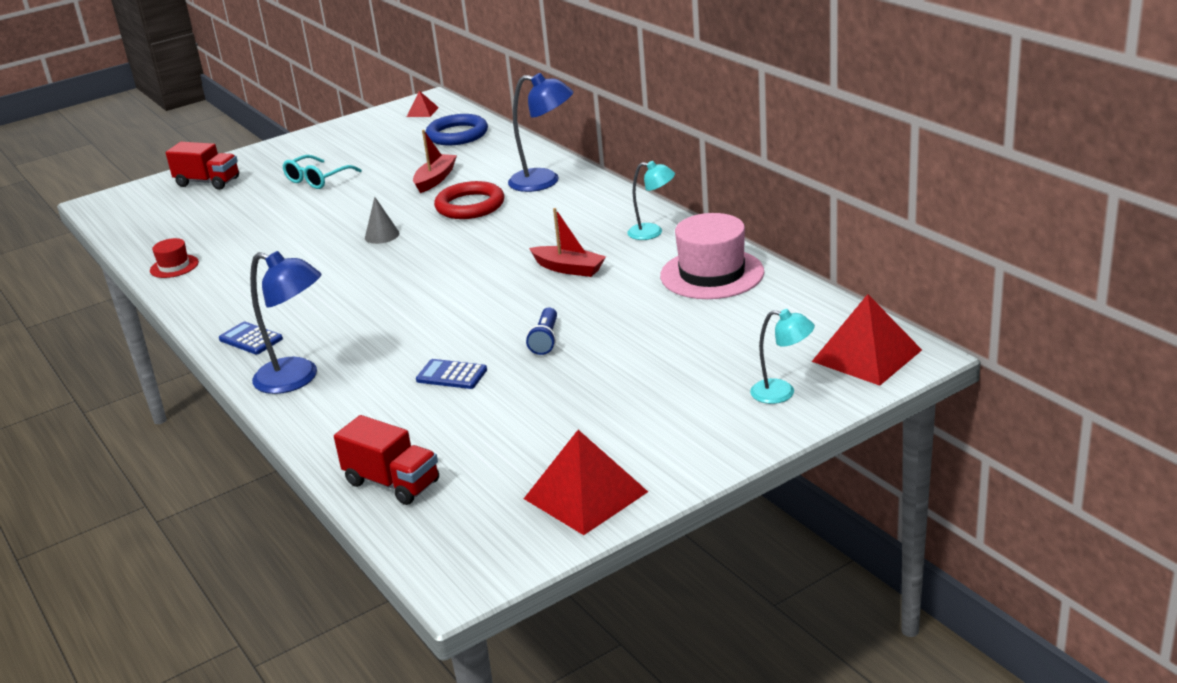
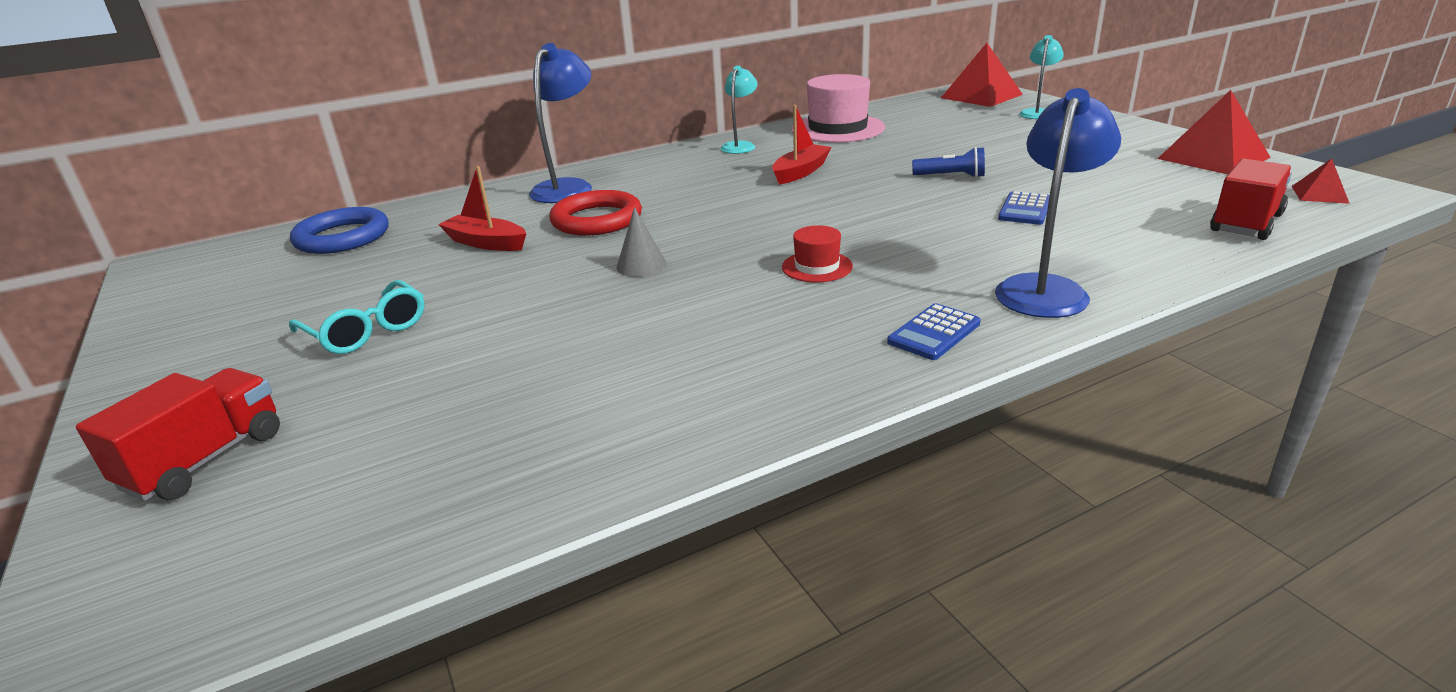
camera: 85 degrees left, 0 degrees up
(174, 266) = (621, 448): red hat -> red hat (817, 267)
(422, 112) = (204, 265): red pyramid -> red pyramid (1319, 194)

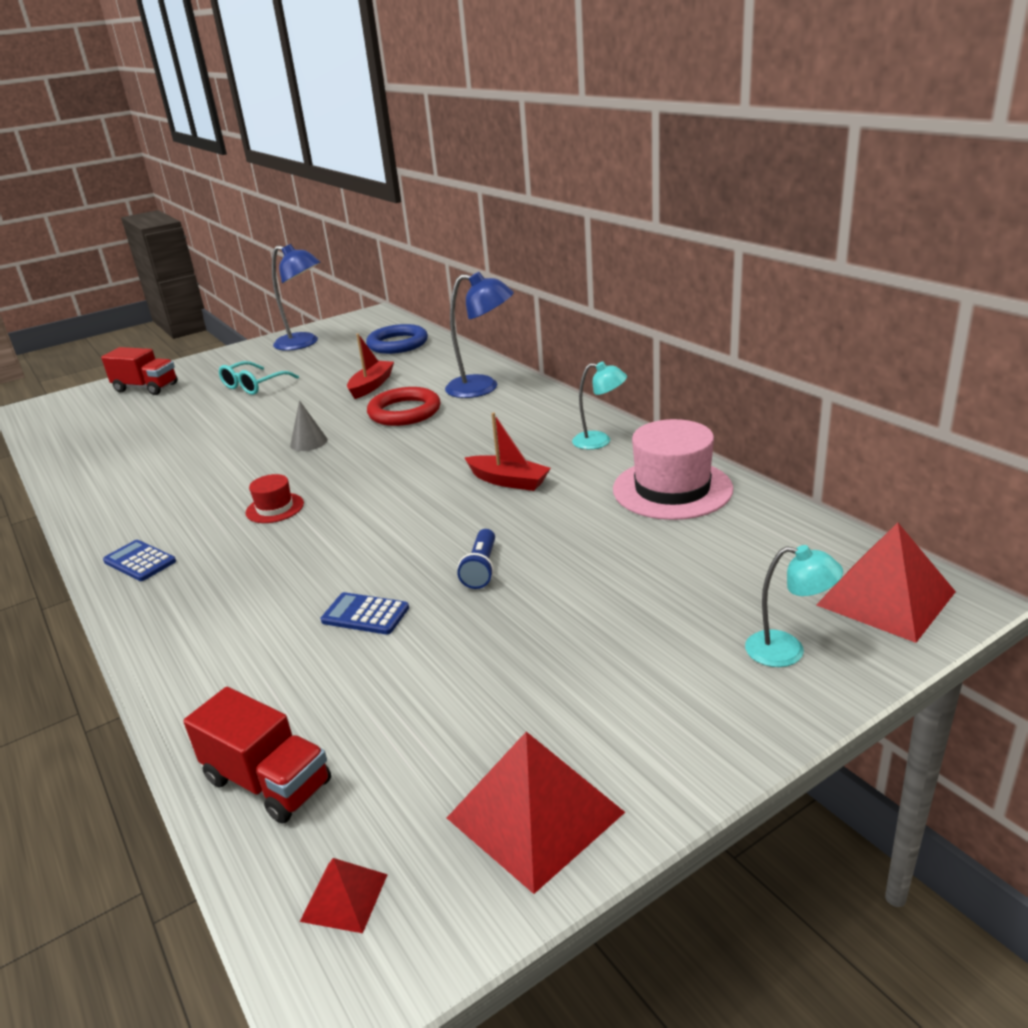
camera: 85 degrees right, 0 degrees up
(1045, 288) = (180, 615): blue lamp -> blue lamp (304, 343)

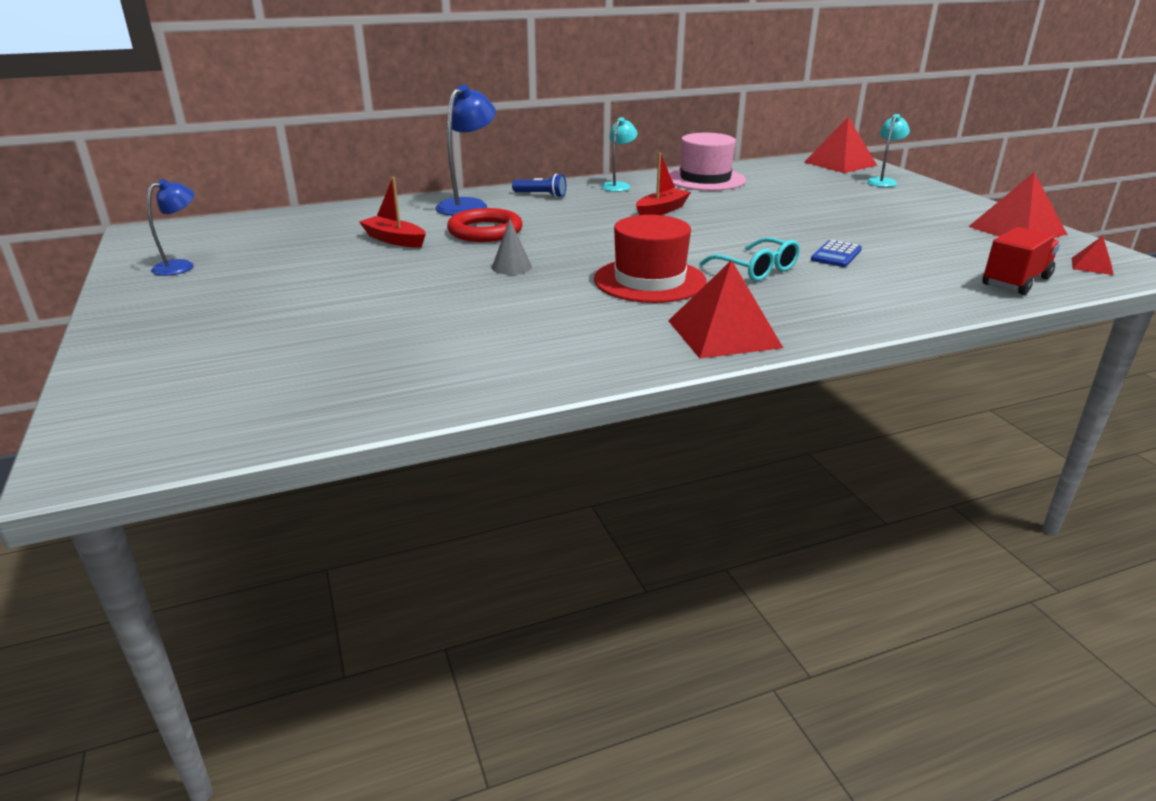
camera: 80 degrees left, 0 degrees up
(140, 561) = (723, 334): blue calculator -> red pyramid
(146, 388) = (170, 361): red truck -> none
(254, 385) = (293, 292): turquoise glasses -> turquoise glasses (756, 269)
(275, 508) = (649, 280): red hat -> red hat, size x1.97
(304, 343) = (181, 266): blue lamp -> blue lamp, size x0.62
(397, 344) = (284, 226): blue ring -> none
(481, 569) = (786, 225): blue flashlight -> blue flashlight (541, 195)

